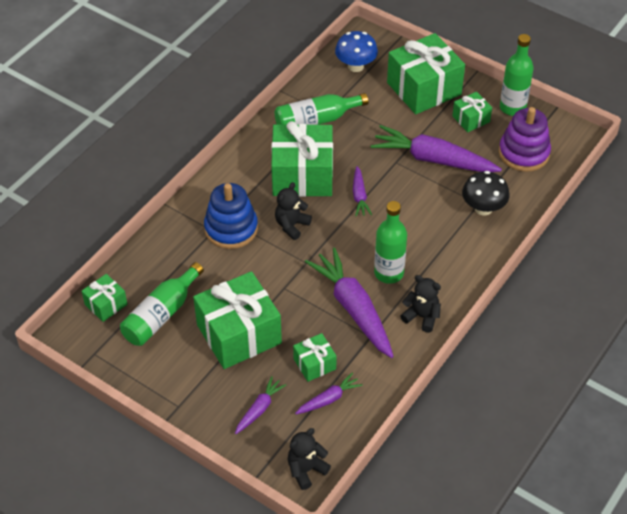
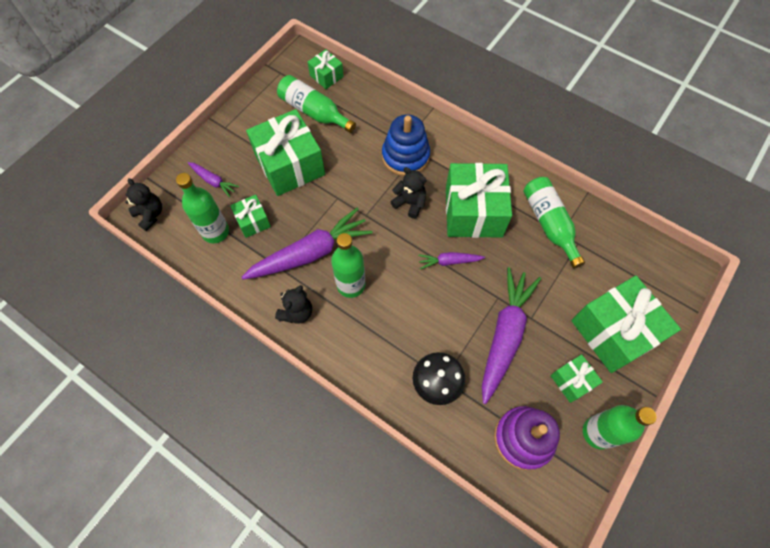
camera: 90 degrees right, 15 degrees up
(329, 399) = (215, 232): purple carrot -> green bottle
(356, 66) = (637, 262): blue mushroom -> none

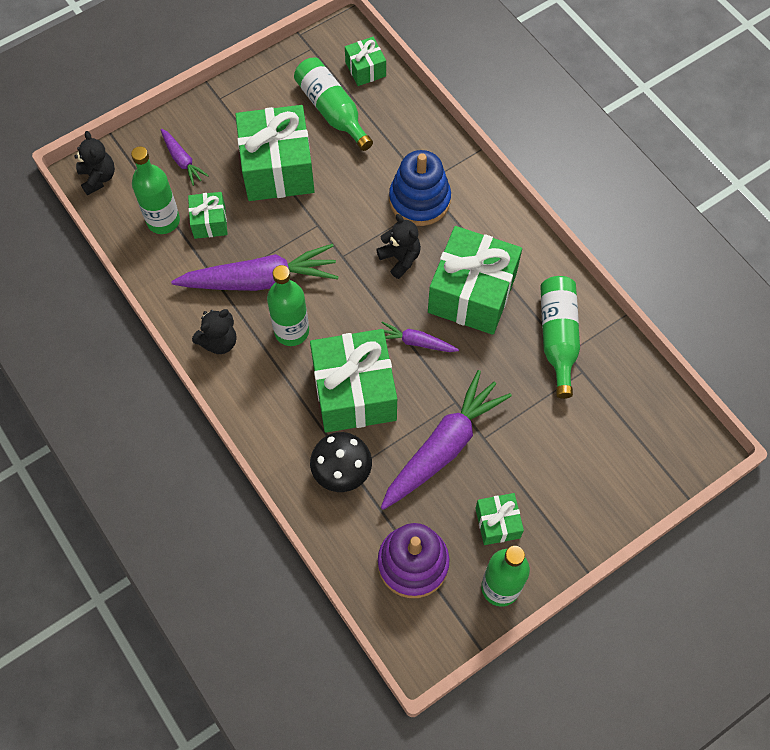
camera: 20 degrees right, 0 degrees up
(613, 332) = (574, 487): green gift -> green gift (354, 392)

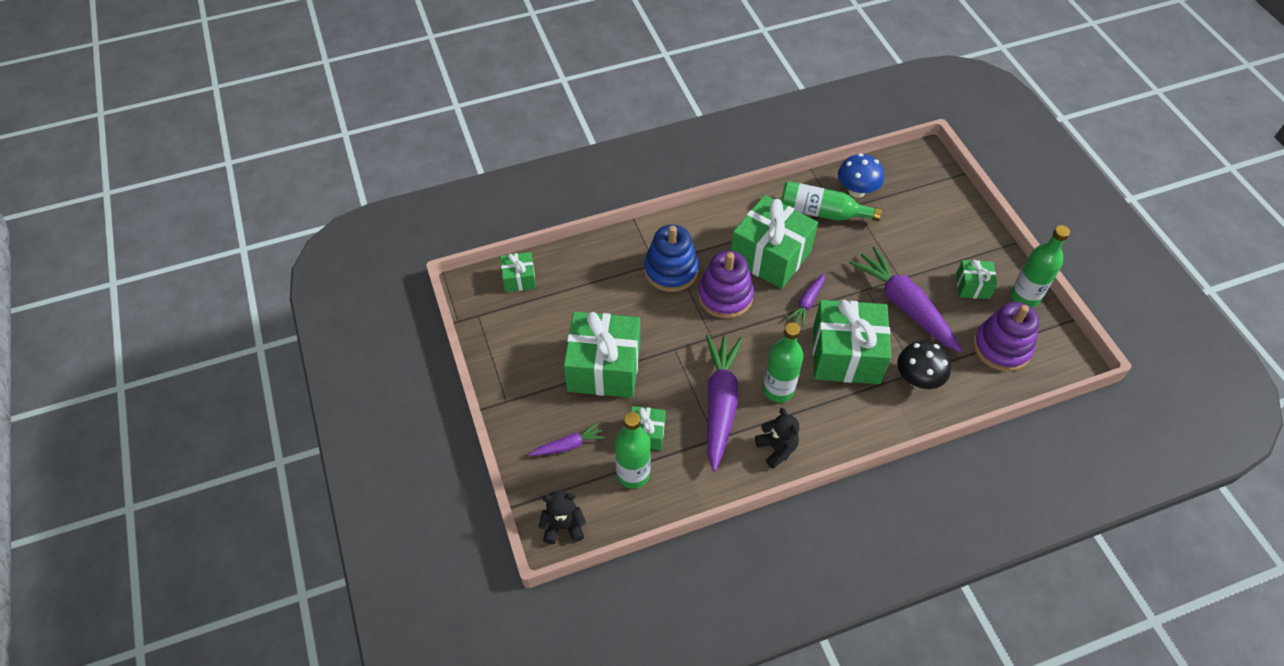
camera: 75 degrees left, 10 degrees down
(332, 111) = (555, 313): green bottle -> none
(400, 258) = (725, 296): black teddy bear -> purple stacking toy
(608, 371) = (856, 191): none -> blue mushroom

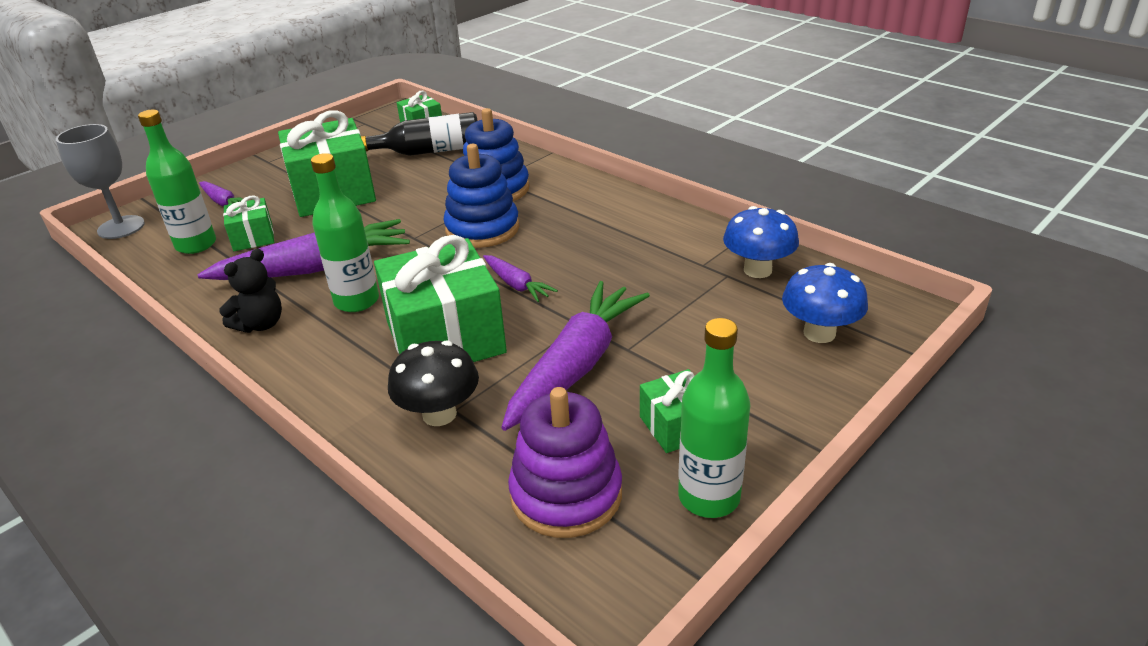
camera: 65 degrees right, 20 degrees down
(563, 526) = (121, 227): black teddy bear -> grey goblet
(574, 288) = (430, 151): none -> black bottle
(725, 296) = (482, 229): purple stacking toy -> blue stacking toy
(770, 256) = (573, 240): green gift -> none
(807, 302) = (516, 285): purple carrot -> purple carrot turned 135 degrees counterclockwise
(821, 212) = (686, 255): green bottle -> none
(927, 198) = (819, 333): none -> blue mushroom

